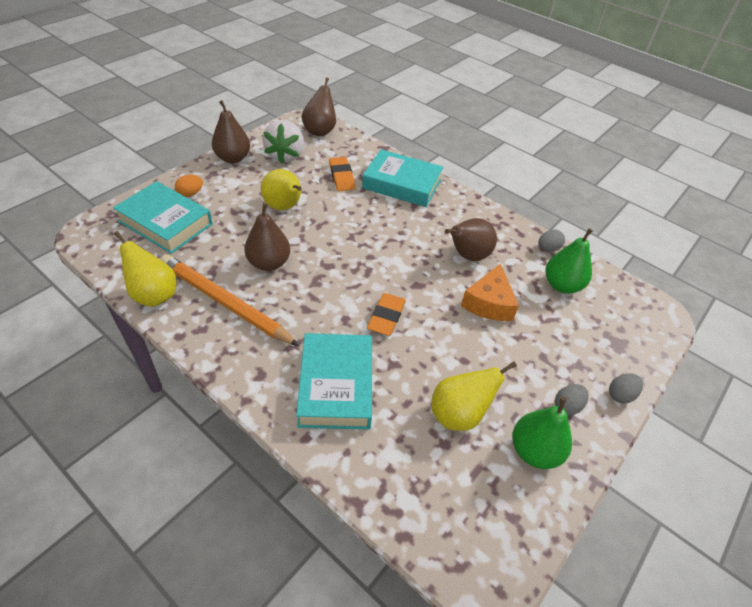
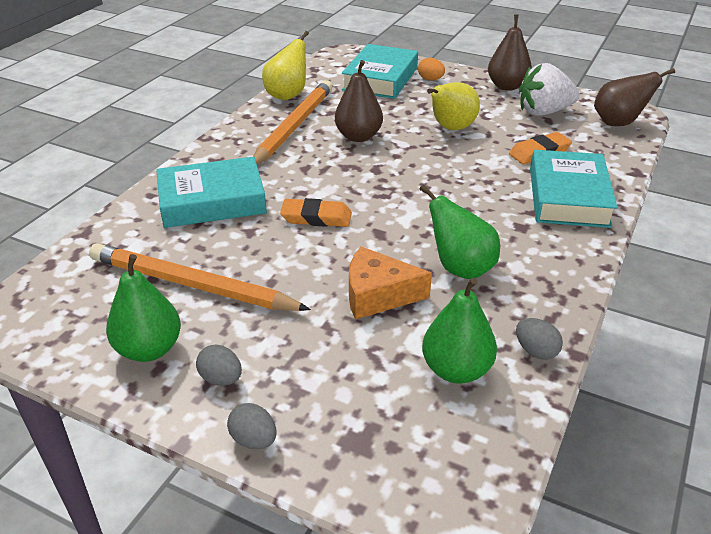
camera: 80 degrees right, 10 degrees down
(459, 414) = (192, 284): yellow pear -> orange pencil
(467, 256) = (460, 268): brown pear -> green pear

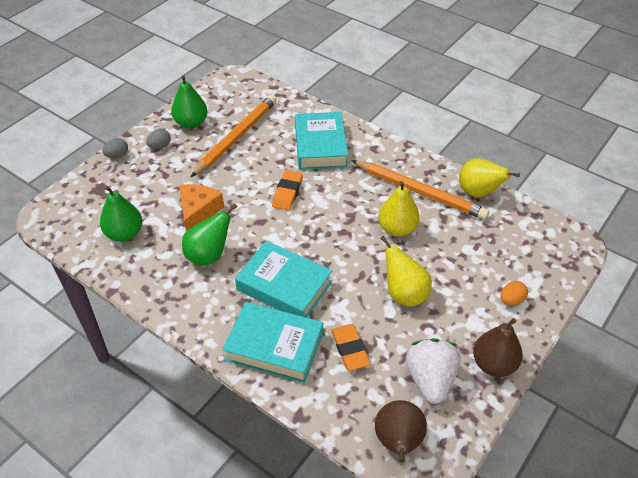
camera: 100 degrees right, 10 degrees up
(358, 137) = (397, 228): brown pear -> yellow pear
(380, 79) = (513, 260): turquoise book -> turquoise book (284, 286)
(536, 351) = (122, 272): grey egg -> none

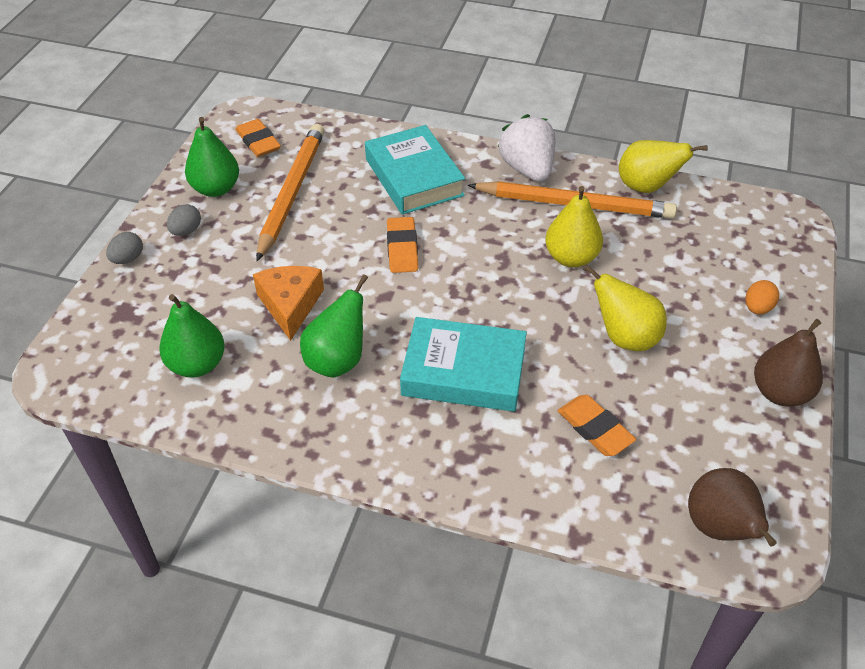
camera: 20 degrees left, 0 degrees up
(233, 98) = (258, 142): none -> orange eraser
(274, 346) = (494, 456): turquoise book -> none
(430, 379) = (715, 435): white strawberry -> white strawberry (527, 169)

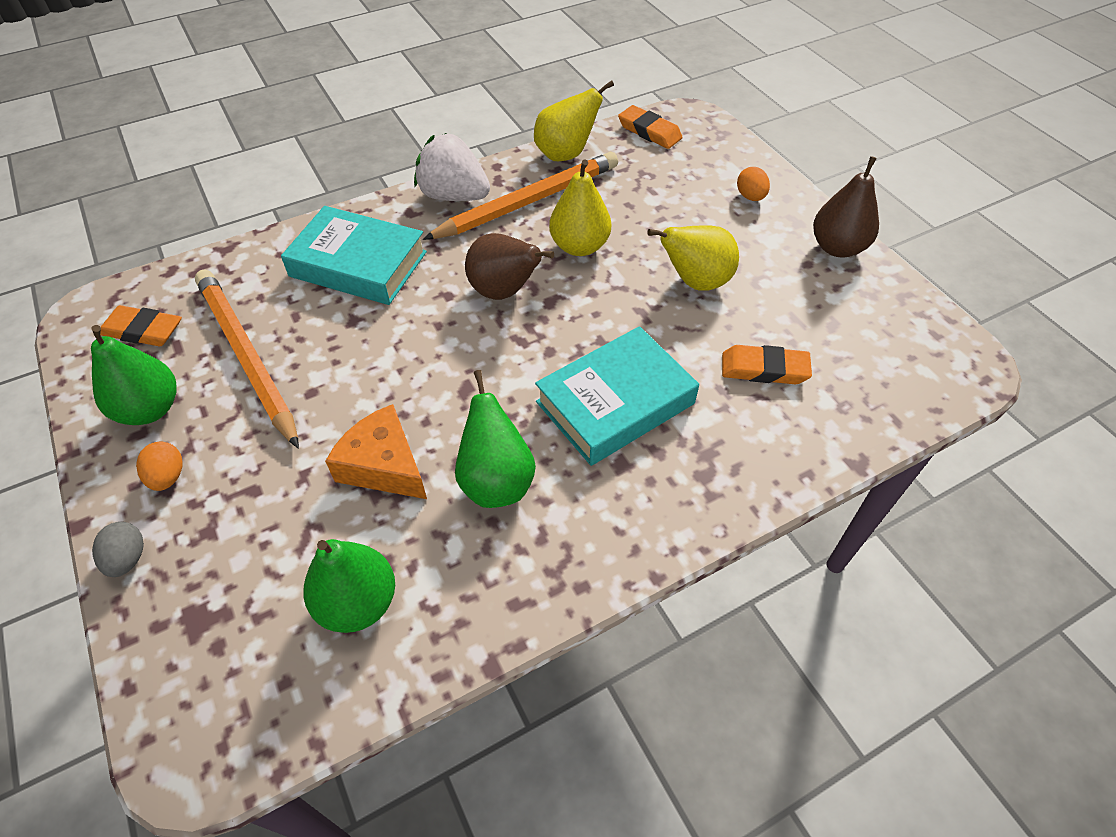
camera: 45 degrees left, 5 degrees up
(186, 231) = (168, 477): grey egg -> orange egg
(402, 248) = (427, 335): orange eraser -> orange eraser (649, 131)
(720, 528) = (925, 374): brown pear -> brown pear (504, 292)

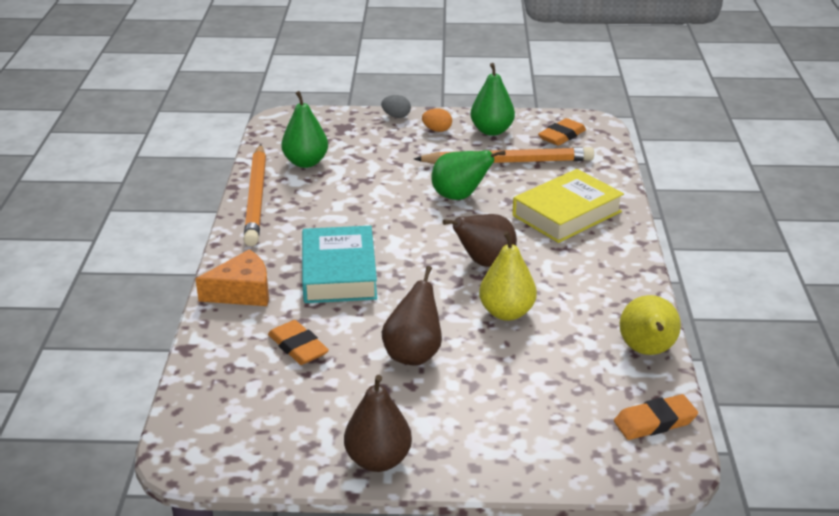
camera: 120 degrees right, 20 degrees down
(358, 264) = (567, 213): turquoise book -> yellow book
(384, 465) = (379, 185): orange cheese -> orange cheese (242, 292)
(453, 196) = (622, 273): white strawberry -> none
(496, 481) = (330, 215): green pear -> green pear (460, 197)
(528, 201) = (587, 307): orange pencil -> orange pencil (256, 198)
(695, 282) = (413, 354): yellow pear -> brown pear
(750, 197) = (494, 441): orange egg -> none
(764, 369) = (298, 347): orange eraser -> orange eraser turned 75 degrees counterclockwise

